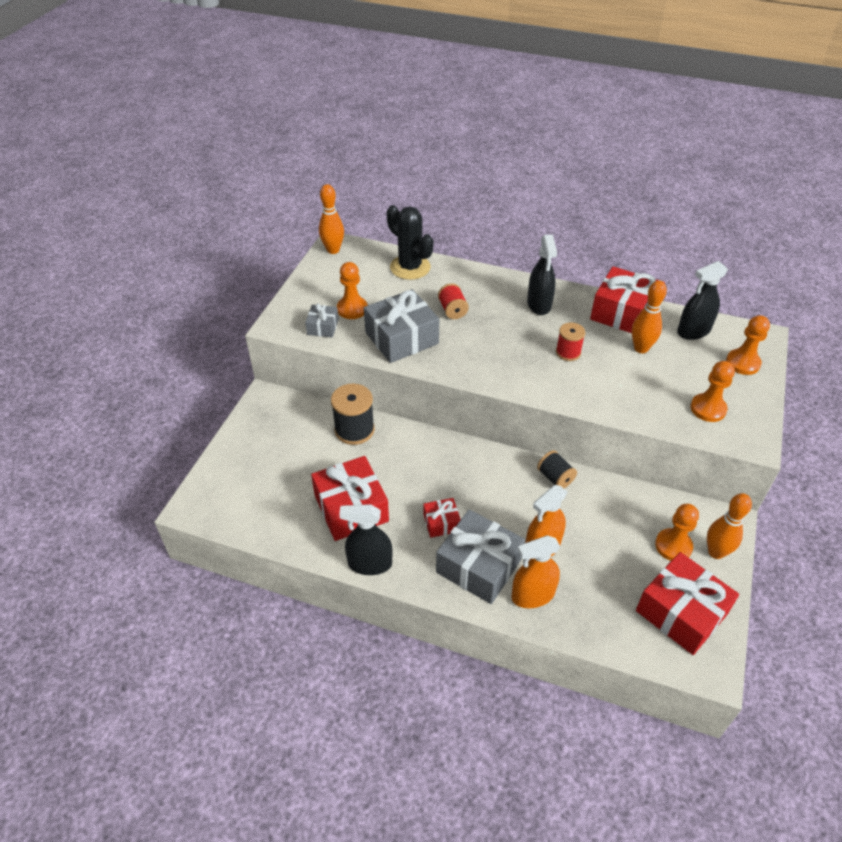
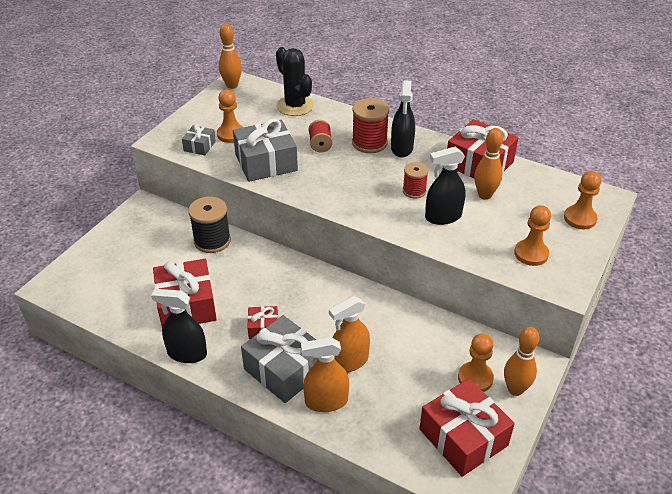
camera: 10 degrees right, 5 degrees down
(503, 302) = (369, 143): none -> red spool
(555, 477) = (382, 304): black spool -> none
(693, 331) = (541, 186): black spray bottle -> black spray bottle (443, 217)

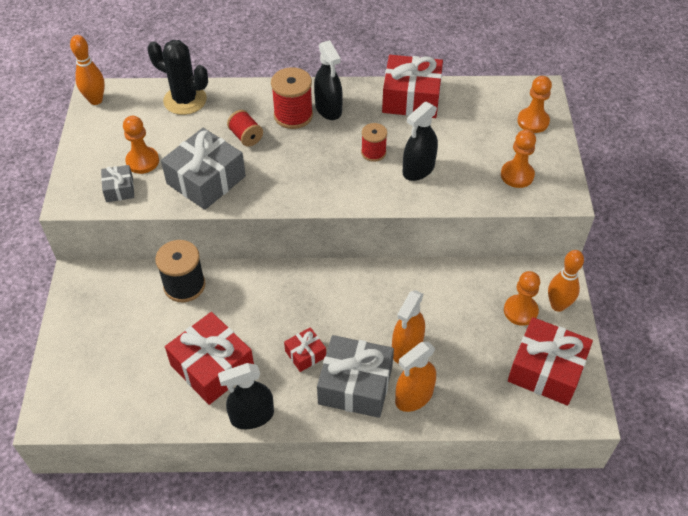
camera: 30 degrees left, 10 degrees up
(484, 195) = (439, 130): orange bowling pin -> none

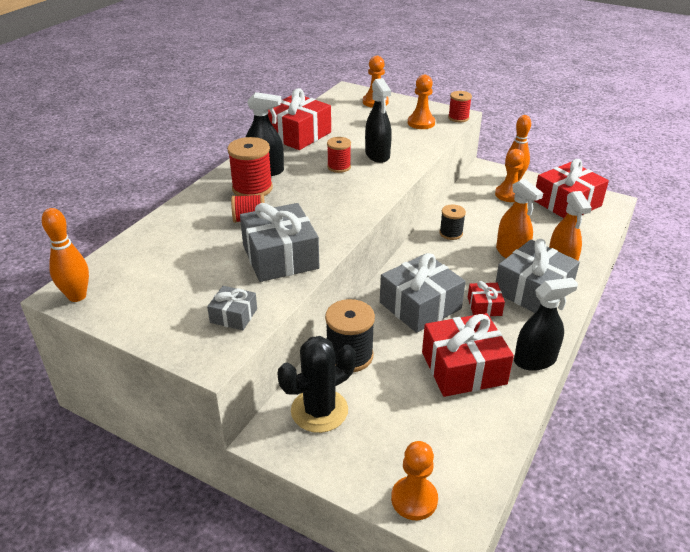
camera: 60 degrees left, 15 degrees down
(142, 161) = (210, 289): orange pawn -> orange pawn (414, 499)
(185, 100) = (157, 239): black cactus -> black cactus (319, 410)
(252, 416) = (535, 360): black spray bottle -> black spray bottle turned 120 degrees counterclockwise
(276, 306) = (420, 305): none -> grey gift
(406, 287) = (451, 233): none -> black spool
(557, 201) = (458, 118): none -> red spool

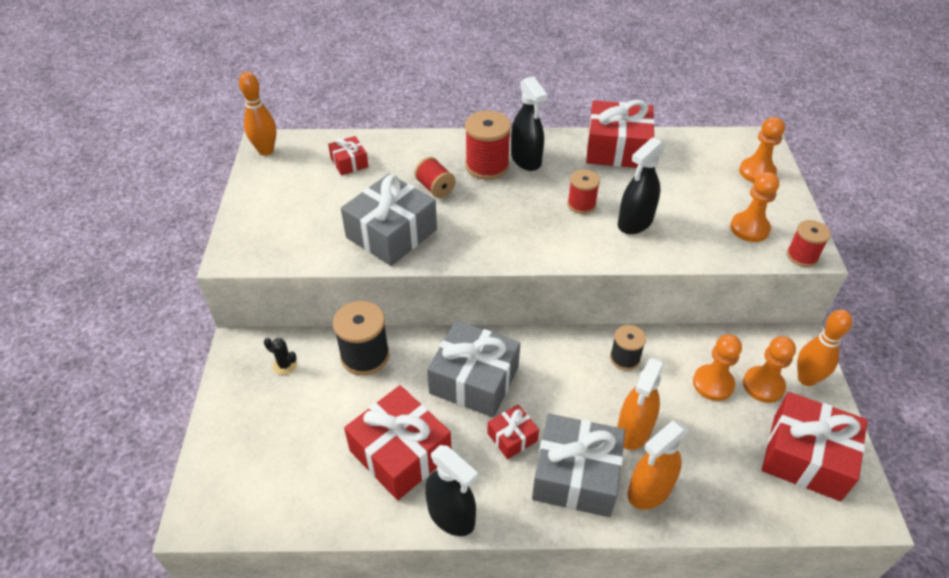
camera: 60 degrees right, 10 degrees up
(162, 252) = (349, 163): none -> red gift
(233, 316) = (291, 243): grey gift -> none
(319, 410) = (285, 365): black cactus -> black cactus, size x0.43
(414, 499) = (214, 475): orange pawn -> orange pawn (713, 384)

